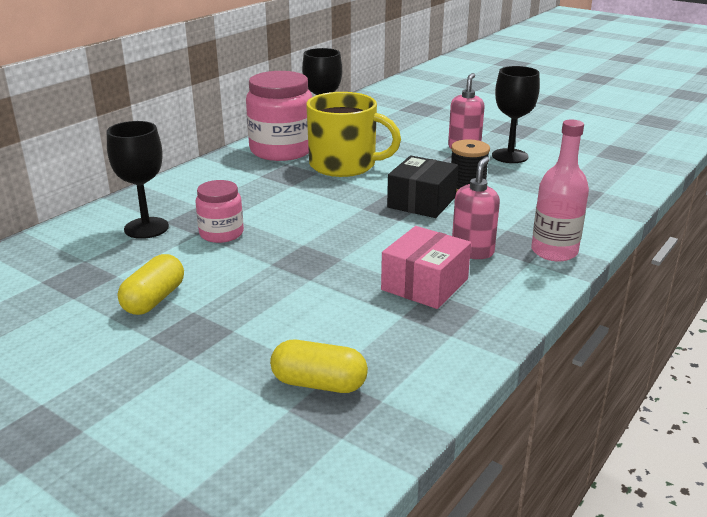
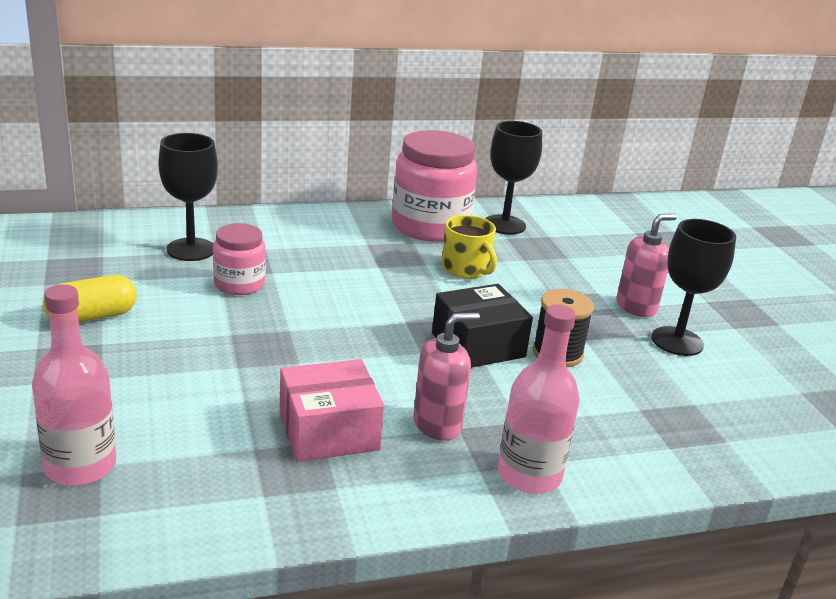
camera: 35 degrees right, 0 degrees up
(319, 383) = (80, 466): yellow capsule -> pink bottle
(344, 165) = (466, 269): yellow mug -> yellow mug, size x0.58

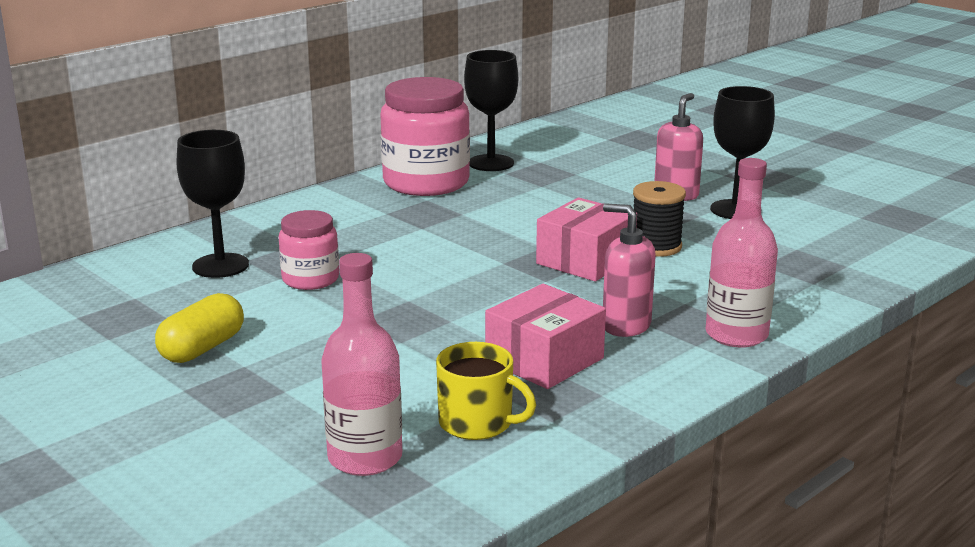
camera: 25 degrees left, 5 degrees down
(437, 424) = (625, 326): pink soap dispenser -> pink soap dispenser turned 90 degrees counterclockwise
(466, 269) = (502, 207): yellow mug -> yellow mug (477, 423)
(478, 345) = (585, 260): black box -> pink box

